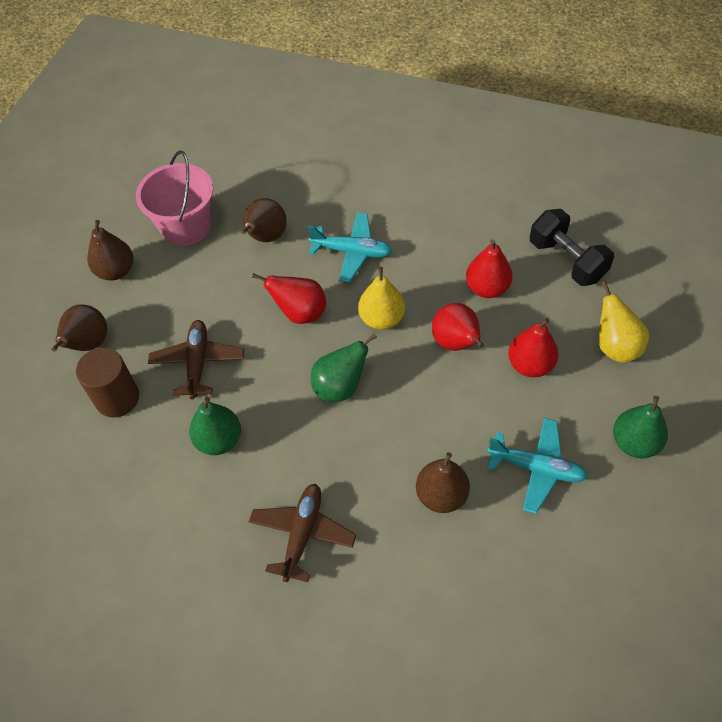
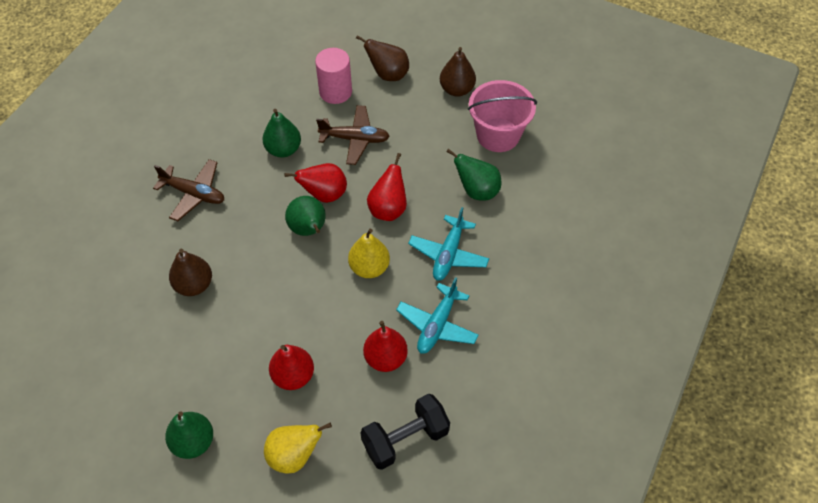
camera: 95 degrees right, 0 degrees up
(117, 398) = (335, 92): brown cylinder -> pink cylinder
(266, 237) = (477, 191): brown pear -> green pear
(456, 343) = (330, 321): red pear -> red pear (324, 194)
(536, 468) = (195, 357): turquoise plane -> turquoise plane (437, 325)

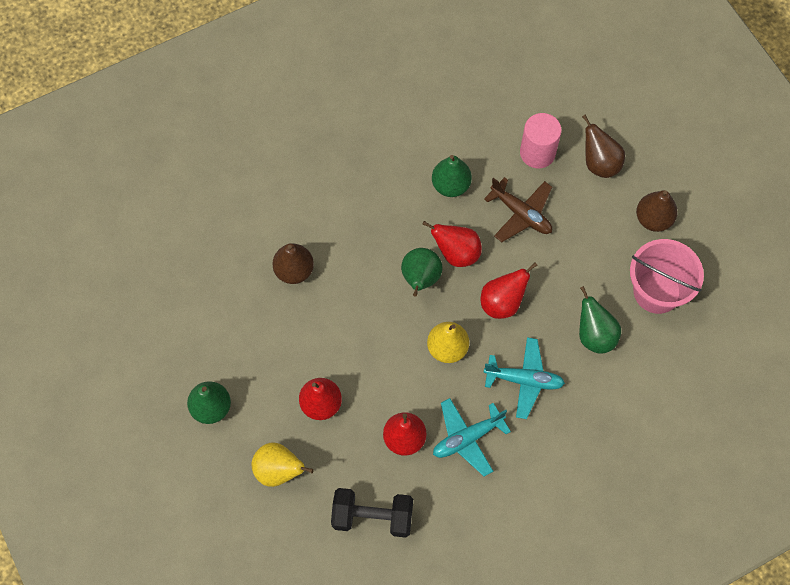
camera: 35 degrees right, 10 degrees up
(194, 194) = (346, 183): brown plane -> none
(448, 254) = (524, 380): turquoise plane -> turquoise plane turned 135 degrees counterclockwise

